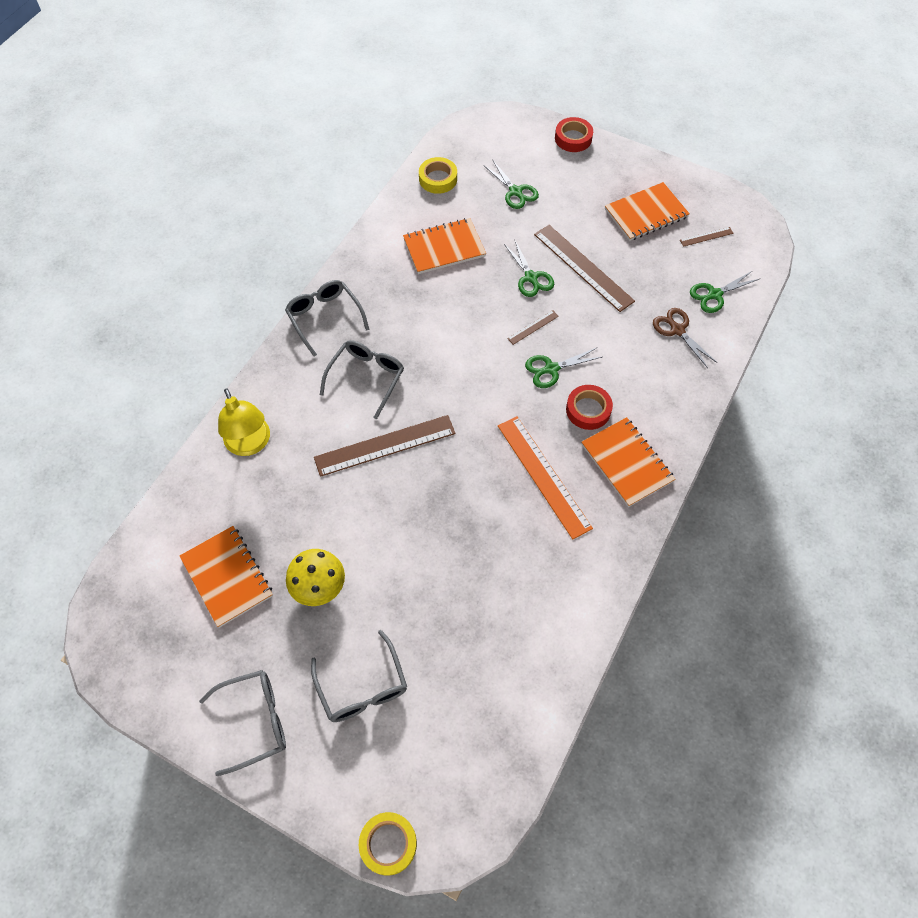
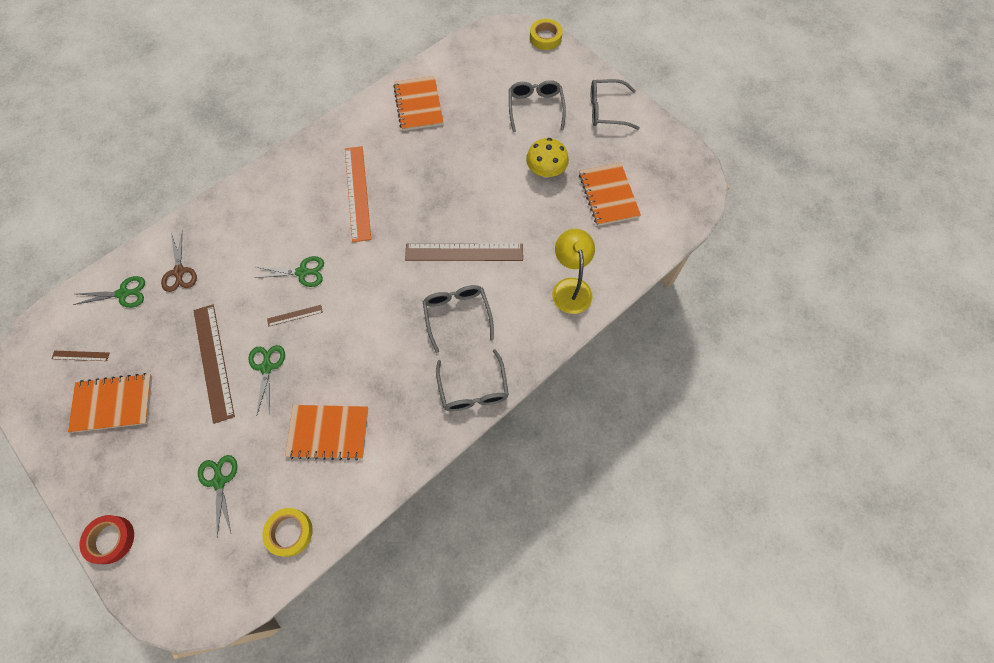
camera: 160 degrees left, 5 degrees up
(366, 378) = (457, 315): grey glasses -> grey glasses turned 120 degrees clockwise
(588, 410) = (295, 229): red tape -> none
(626, 463) = (293, 183): orange notebook -> orange notebook (418, 105)

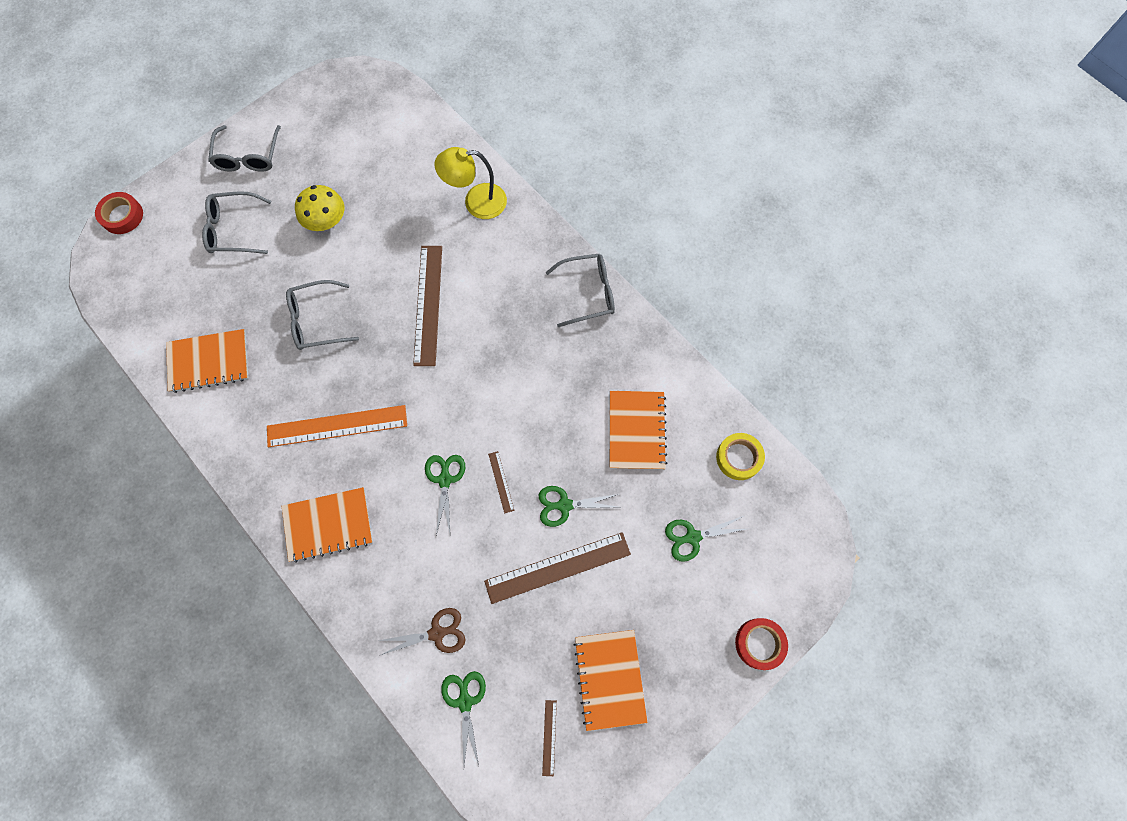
camera: 90 degrees left, 5 degrees up
(457, 315) = (505, 310): grey glasses -> grey glasses (316, 321)
(545, 38) = (122, 216): yellow tape -> red tape
(608, 195) = (365, 161): orange notebook -> orange notebook (328, 524)

